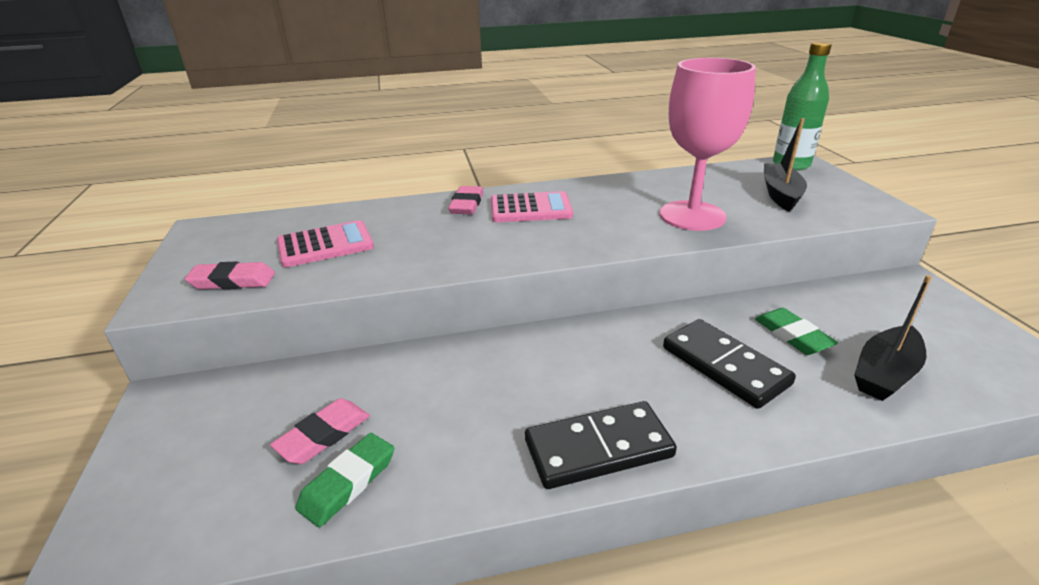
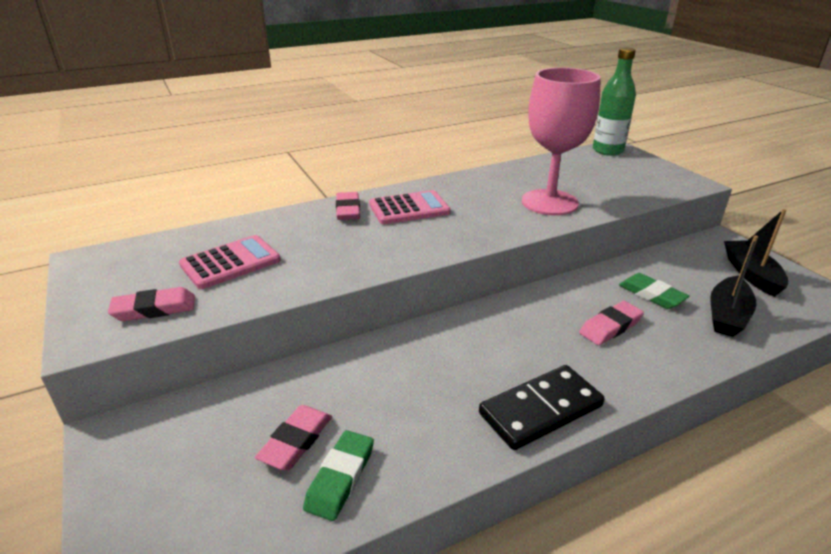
camera: 15 degrees left, 0 degrees up
(724, 366) = (610, 327): black domino -> pink eraser
(780, 194) = (610, 177): black boat -> black boat (751, 274)

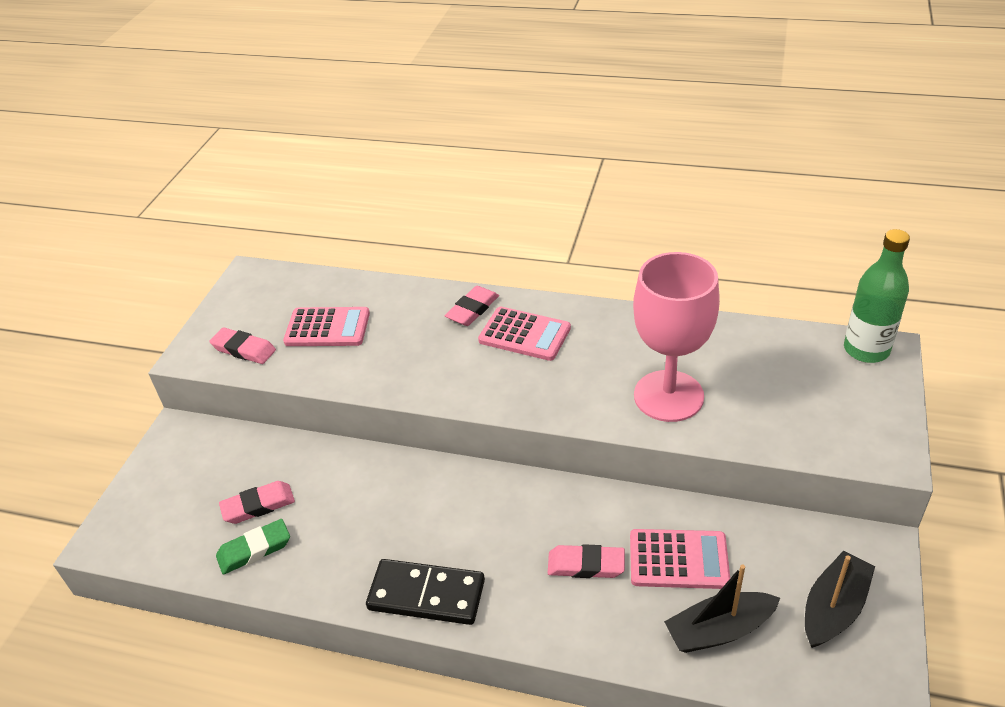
camera: 45 degrees right, 10 degrees up
(651, 294) = (678, 559): green eraser -> pink calculator

